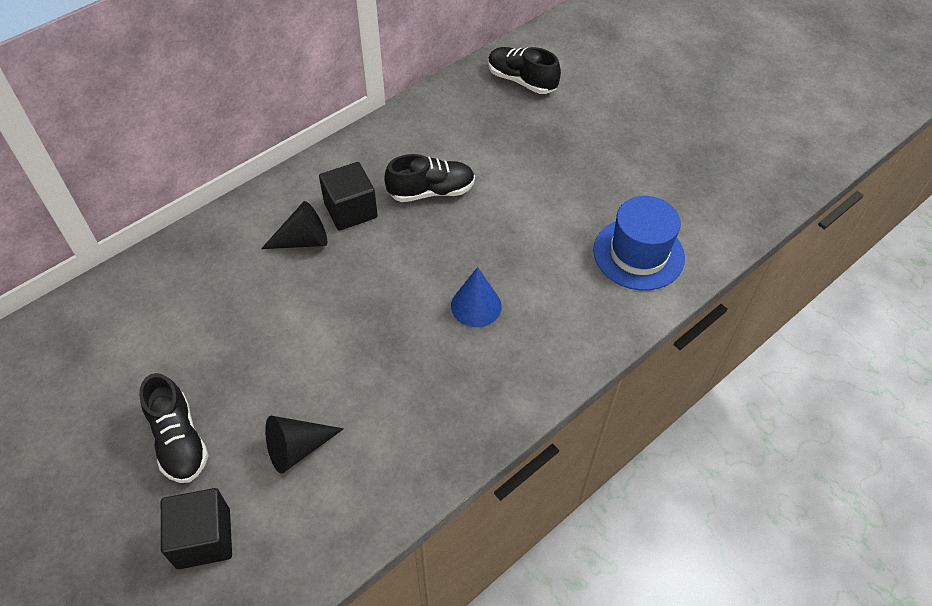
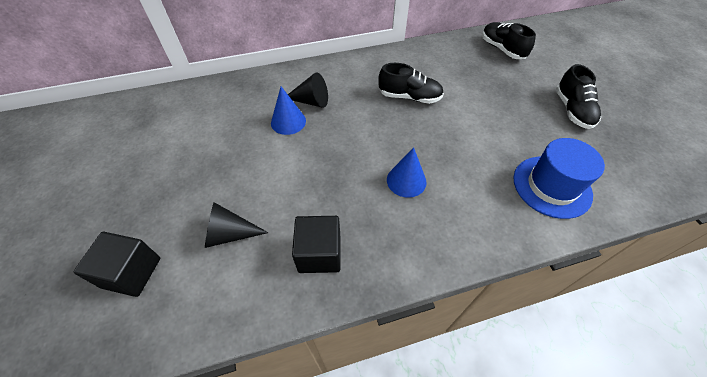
camera: 25 degrees right, 0 degrees up
(179, 440) = (162, 197): black shoe -> black shoe (572, 110)
(288, 280) = (288, 122): none -> blue cone
(350, 210) = (350, 93): black cube -> black cube (319, 253)

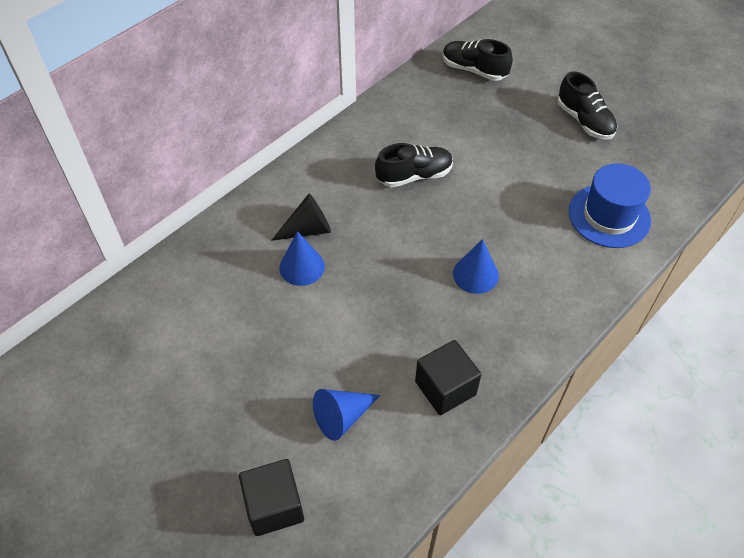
camera: 30 degrees left, 0 degrees up
(230, 234) = (342, 417): black cone -> blue cone

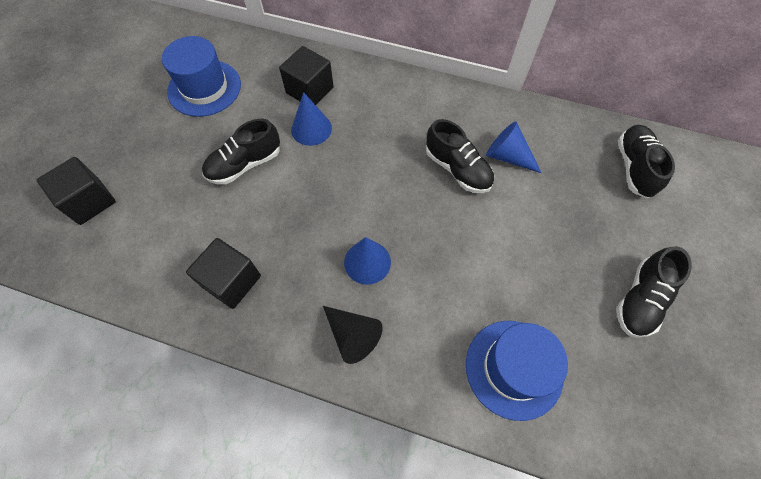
camera: 65 degrees right, 10 degrees up
(180, 347) = (204, 88): none -> blue hat
(250, 252) = (309, 90): none -> black cube
(308, 229) = (351, 117): black cone -> black cone (352, 335)
(312, 338) = (245, 164): none -> black shoe
(342, 417) = (178, 214): blue cone -> blue cone (507, 156)

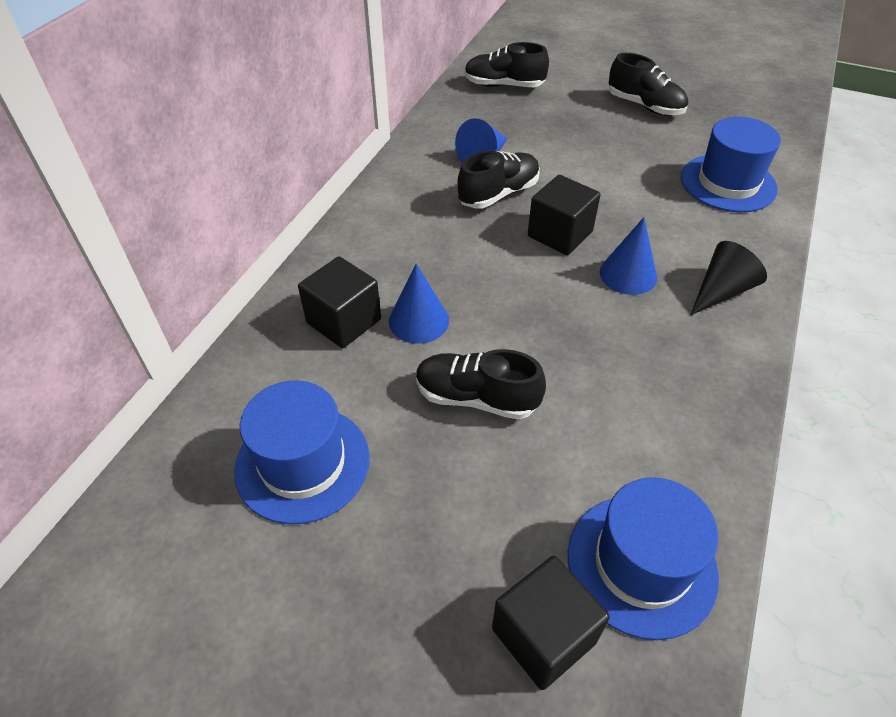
camera: 85 degrees left, 15 degrees down
(120, 251) = (641, 564): none -> blue hat
(231, 281) = (672, 407): black cube -> black cube (560, 234)
(245, 164) = (476, 398): black shoe -> black shoe turned 135 degrees clockwise

